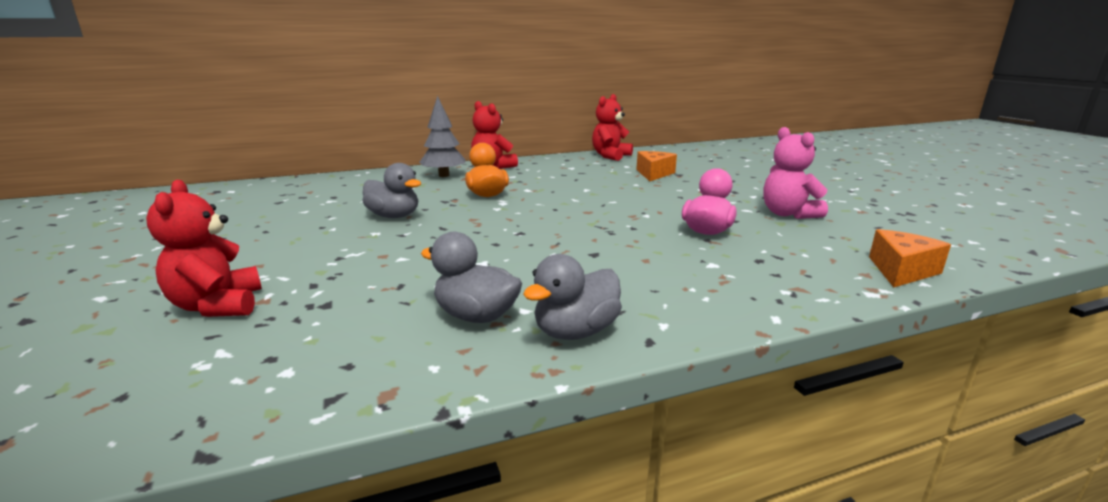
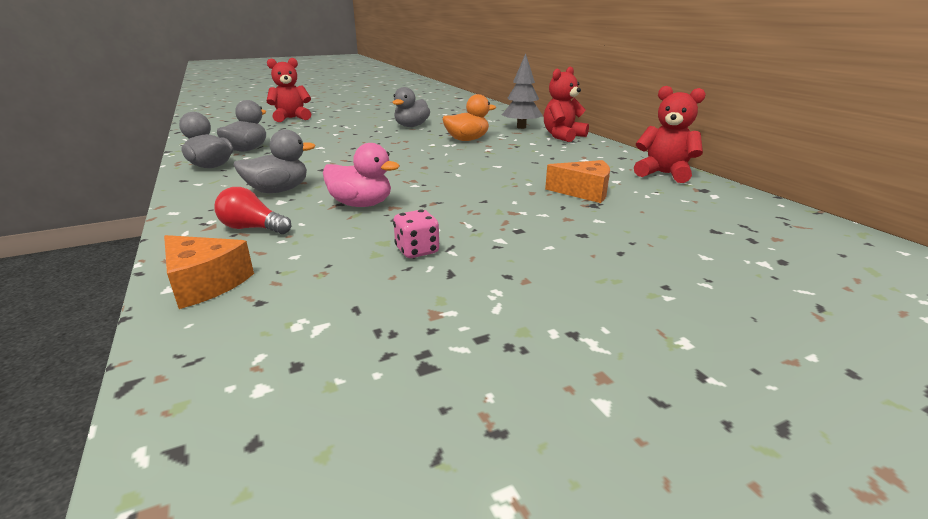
camera: 85 degrees right, 5 degrees up
(680, 269) = (278, 191): none -> grey duck
(788, 214) = (417, 251): pink teddy bear -> pink dice
(790, 268) = (253, 228): none -> red light bulb

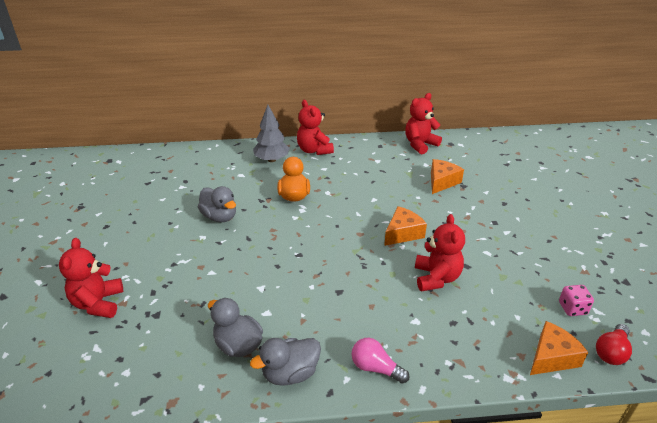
camera: 70 degrees left, 10 degrees up
(209, 191) = (375, 368): none -> pink light bulb
(253, 228) = (469, 337): red light bulb -> red light bulb (611, 352)
(278, 191) = (390, 321): grey duck -> none
(361, 204) = (436, 278): pink duck -> red teddy bear
(417, 251) = (517, 265): pink dice -> pink dice (572, 308)
(440, 183) = (403, 233): none -> orange cheese

